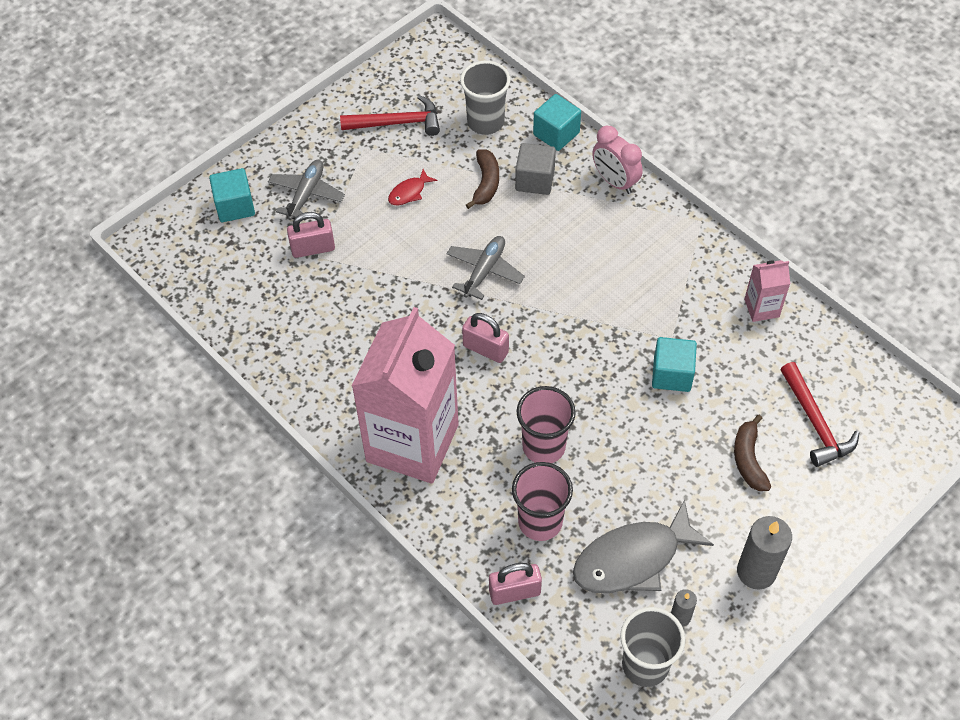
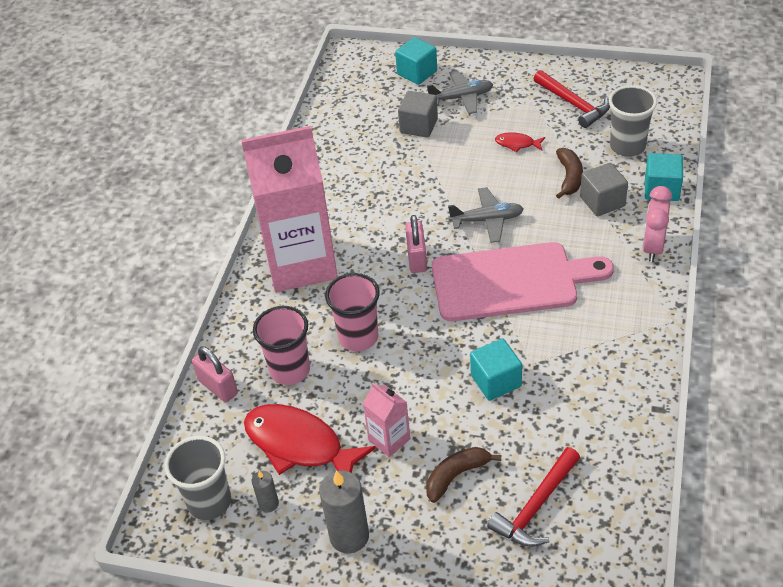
camera: 60 degrees right, 10 degrees down
(313, 249) = (418, 126): pink padlock -> grey cube
(486, 183) = (569, 177): brown banana -> brown banana turned 60 degrees counterclockwise
(571, 298) = (511, 281): none -> pink cutting board
(633, 559) = (299, 445): grey fish -> red fish
(761, 308) = (622, 407): pink carton -> pink carton (389, 439)

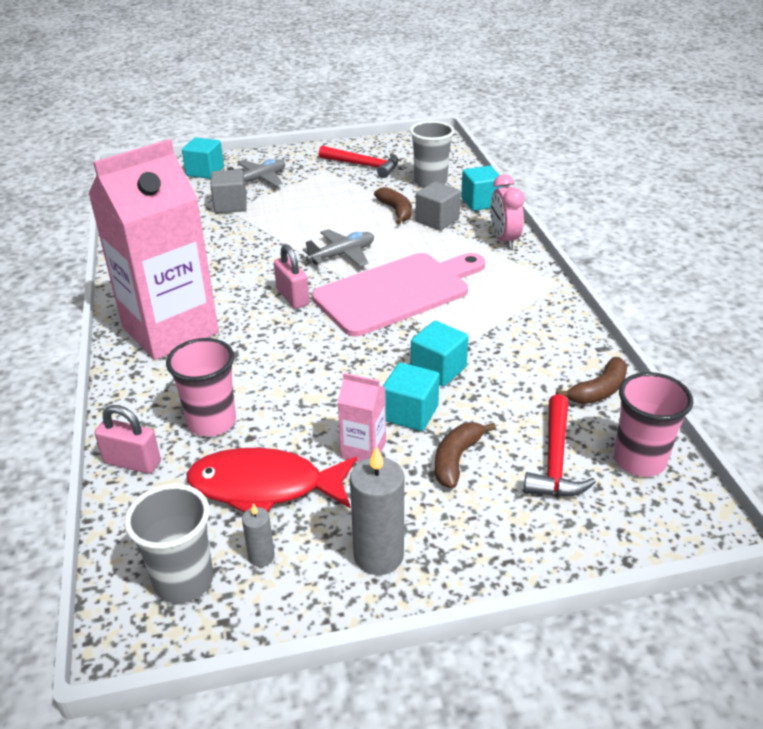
camera: 30 degrees left, 10 degrees down
(358, 337) = (272, 373): pink cup -> pink cup (639, 460)
(446, 417) = (410, 413): none -> turquoise cube
(517, 144) = (332, 199): red fish -> none
(622, 453) = (599, 390): none -> brown banana

